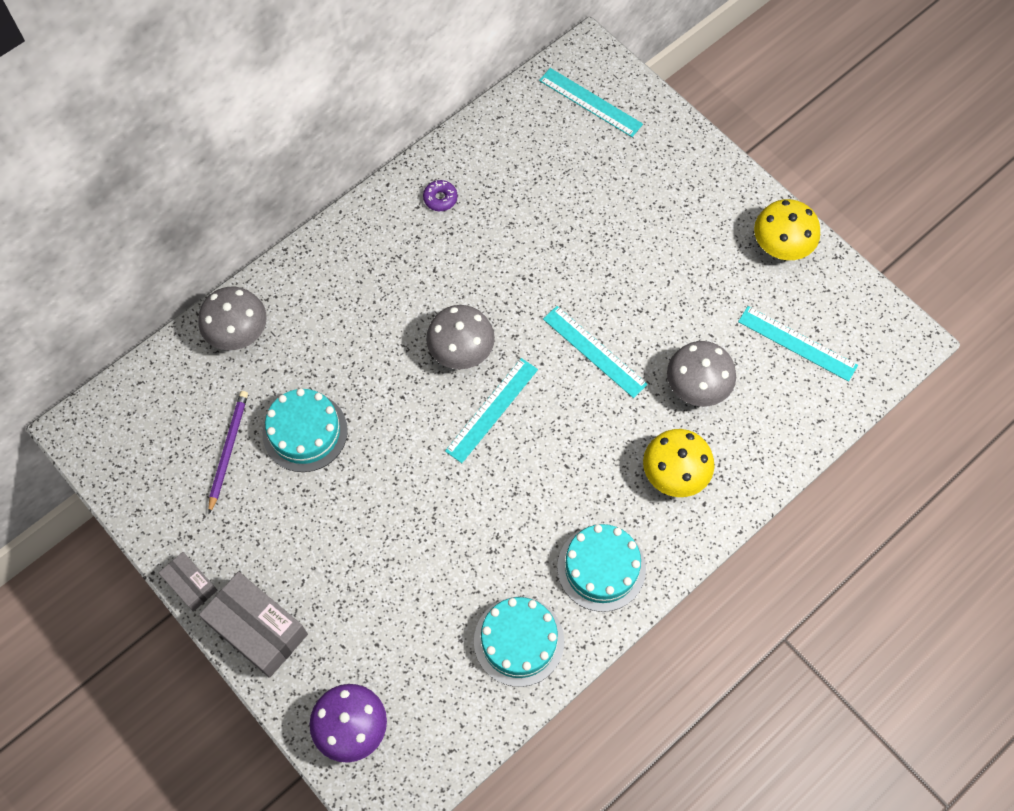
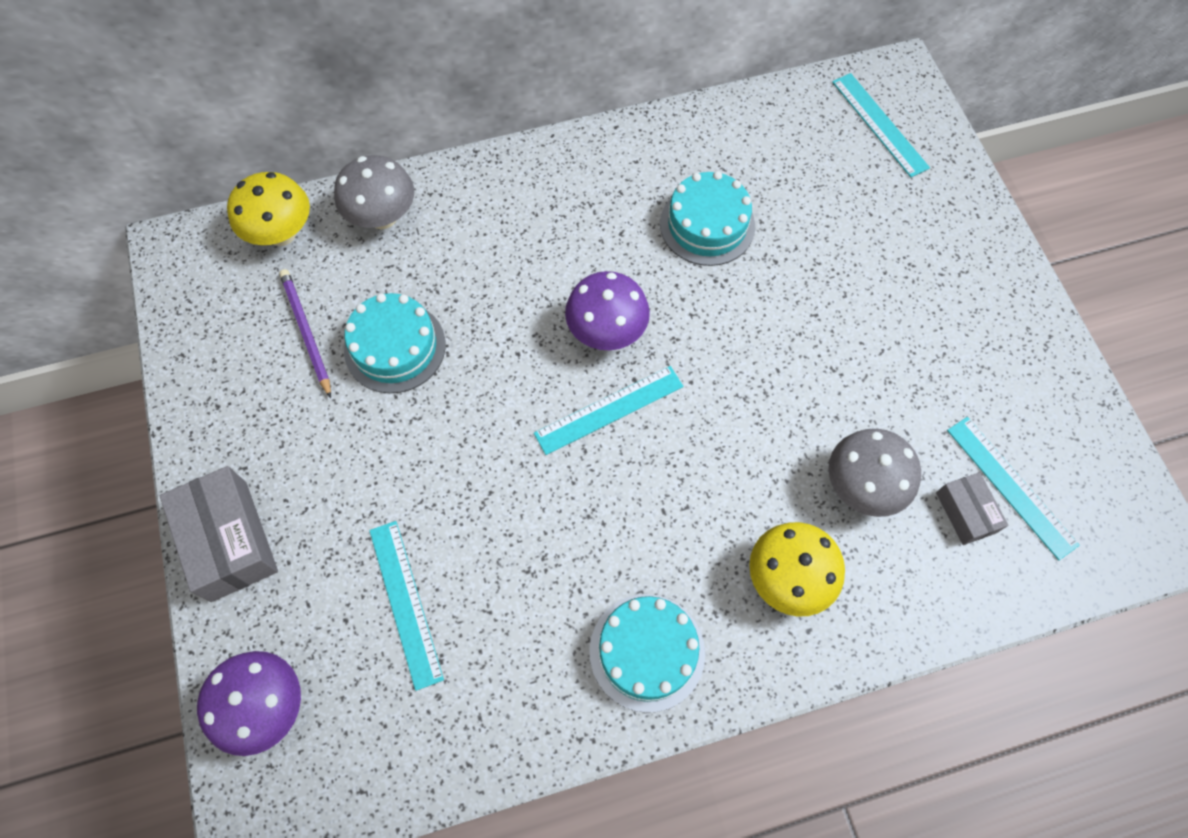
camera: 25 degrees right, 0 degrees up
(190, 584) = (188, 458): grey box -> grey box (965, 512)
(228, 450) = (306, 332): purple pencil -> purple pencil turned 60 degrees counterclockwise
(440, 198) = (665, 162): purple donut -> none
(461, 352) = (606, 332): grey mushroom -> purple mushroom
(519, 641) = (507, 695): turquoise cake -> turquoise cake (707, 225)
(594, 351) = (758, 393): turquoise ruler -> turquoise ruler (405, 603)
(780, 247) = (1037, 365): yellow mushroom -> yellow mushroom (281, 233)

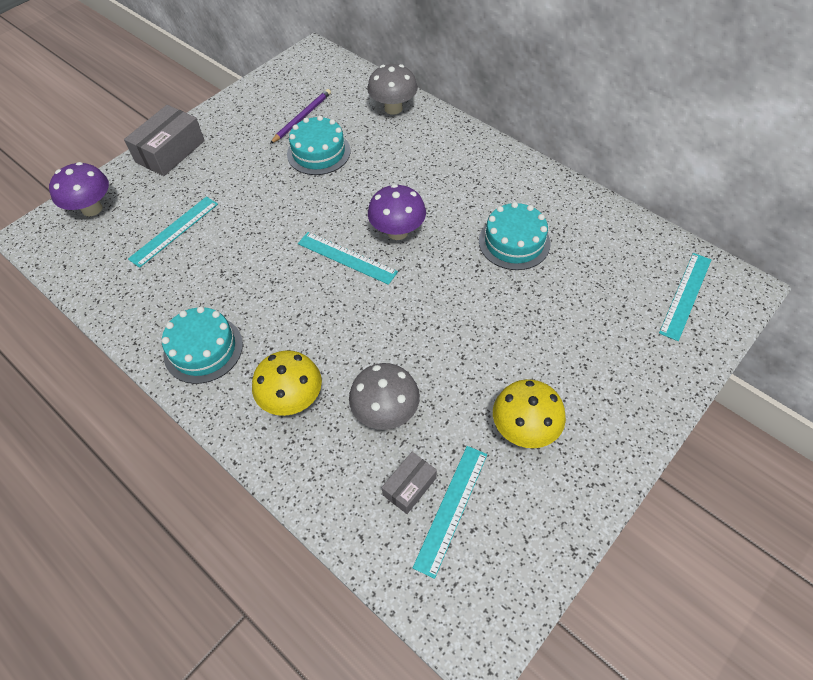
camera: 60 degrees right, 10 degrees down
(281, 233) = (351, 80): yellow mushroom -> yellow mushroom (524, 429)

